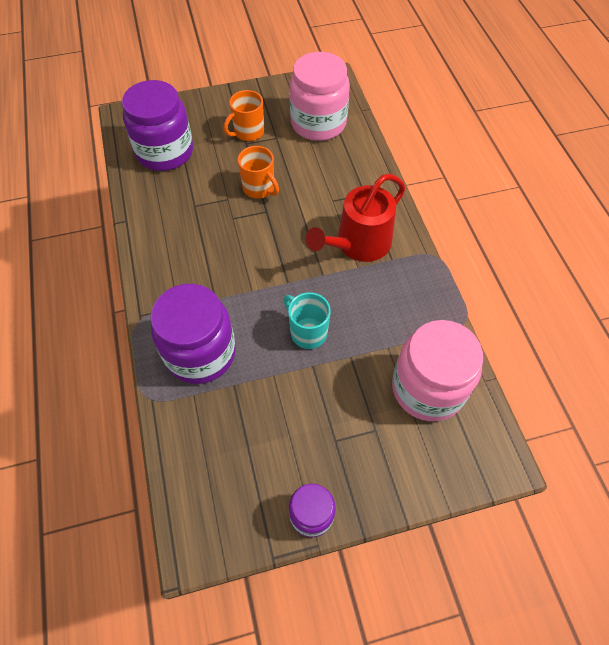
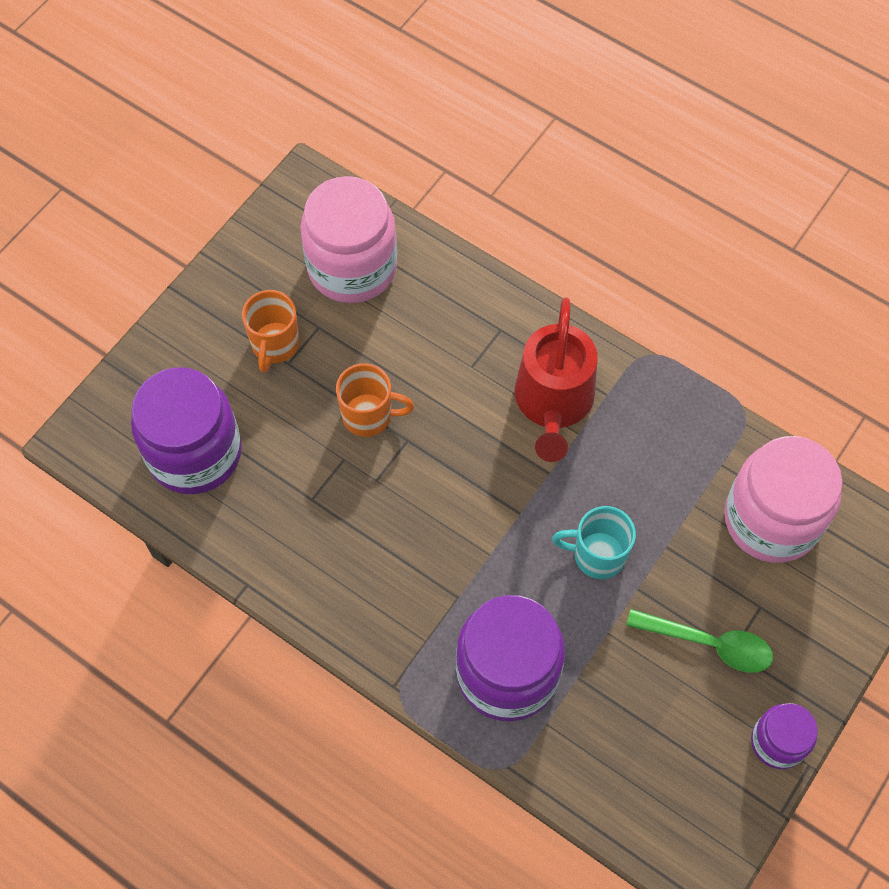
camera: 40 degrees left, 5 degrees up
(324, 425) = (708, 643): none -> green spoon

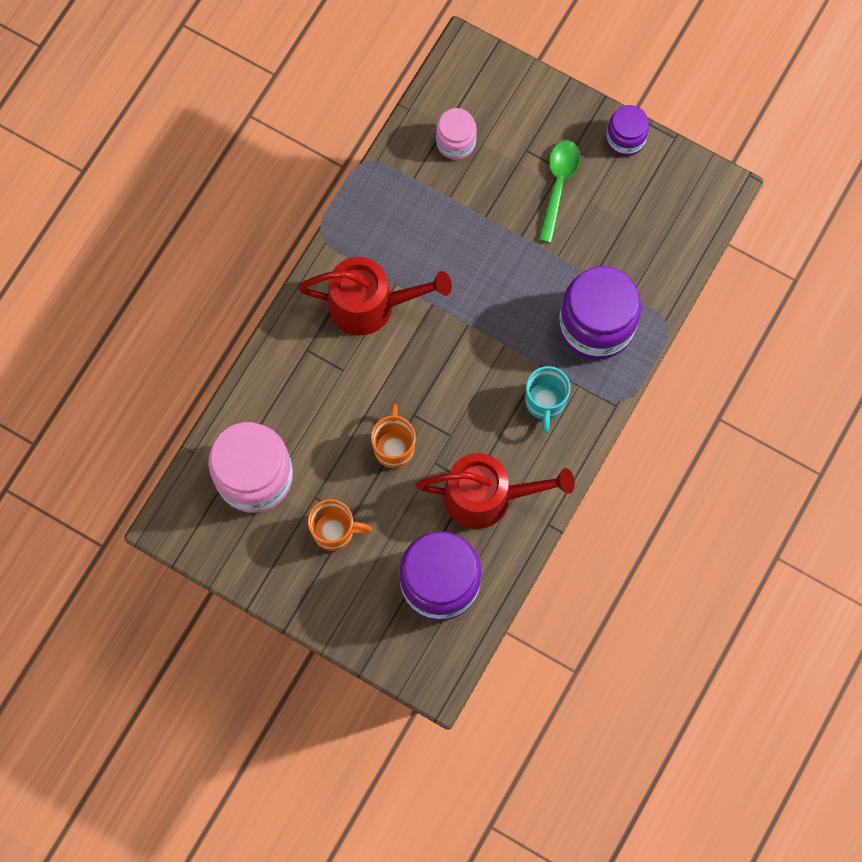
camera: 95 degrees left, 10 degrees up
(293, 515) = (486, 496): none -> red watering can
(597, 555) = (497, 265): turquoise mug -> turquoise mug (545, 402)
(771, 519) = (456, 142): pink jar -> pink jar, size x0.54

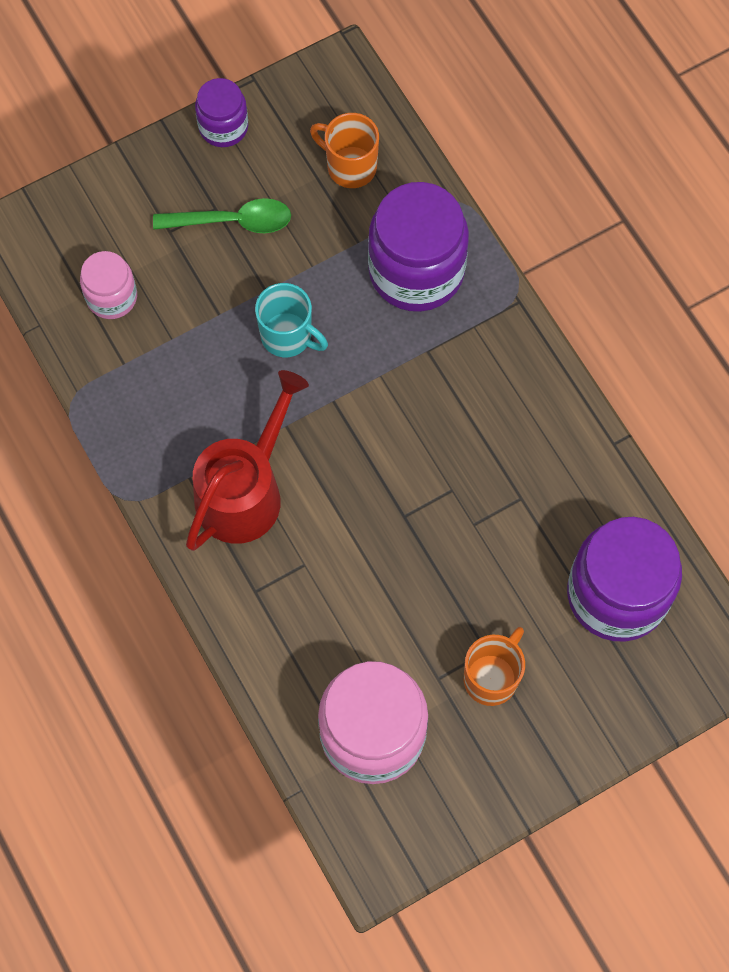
camera: 60 degrees left, 5 degrees down
(394, 447) = (430, 558): orange mug -> orange mug (350, 166)
(486, 496) = (545, 490): red watering can -> none
(545, 402) = (473, 371): turquoise mug -> turquoise mug (288, 336)
(558, 185) = (232, 221): green spoon -> green spoon turned 135 degrees clockwise

